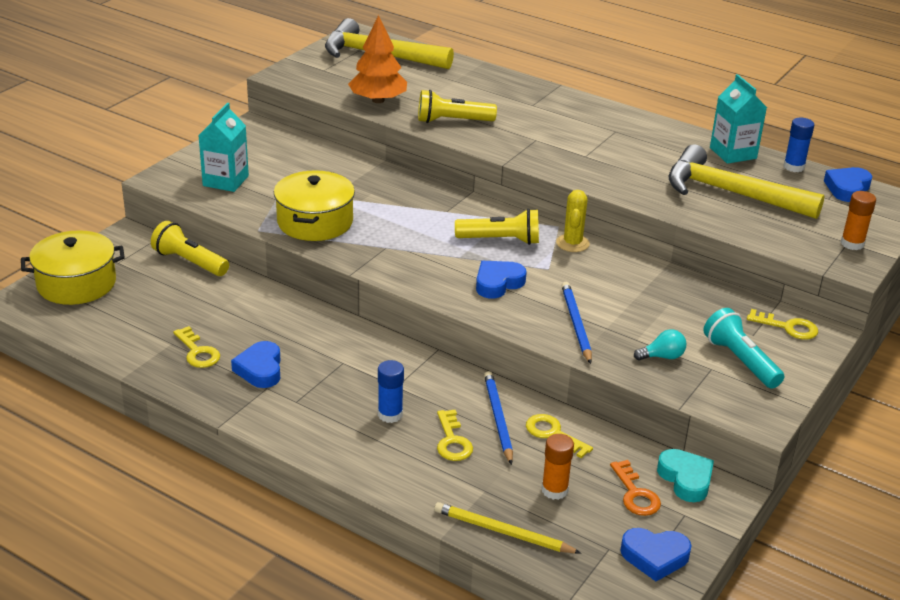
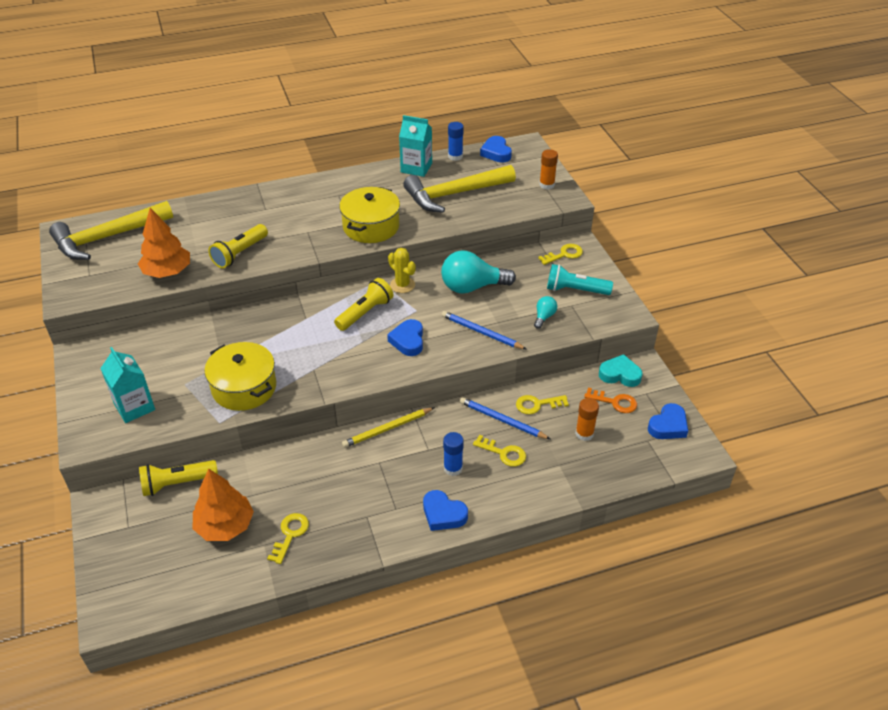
camera: 50 degrees left, 10 degrees up
(76, 283) = (127, 567): yellow pot -> yellow pot (371, 226)
(170, 311) = (225, 525): none -> orange tree
(197, 352) = (290, 534): yellow key -> yellow key turned 75 degrees counterclockwise
(260, 369) = (344, 509): blue heart -> blue heart (443, 514)
(503, 532) = (600, 477): yellow pencil -> yellow pencil (387, 429)
(636, 287) = (472, 287): none -> turquoise light bulb

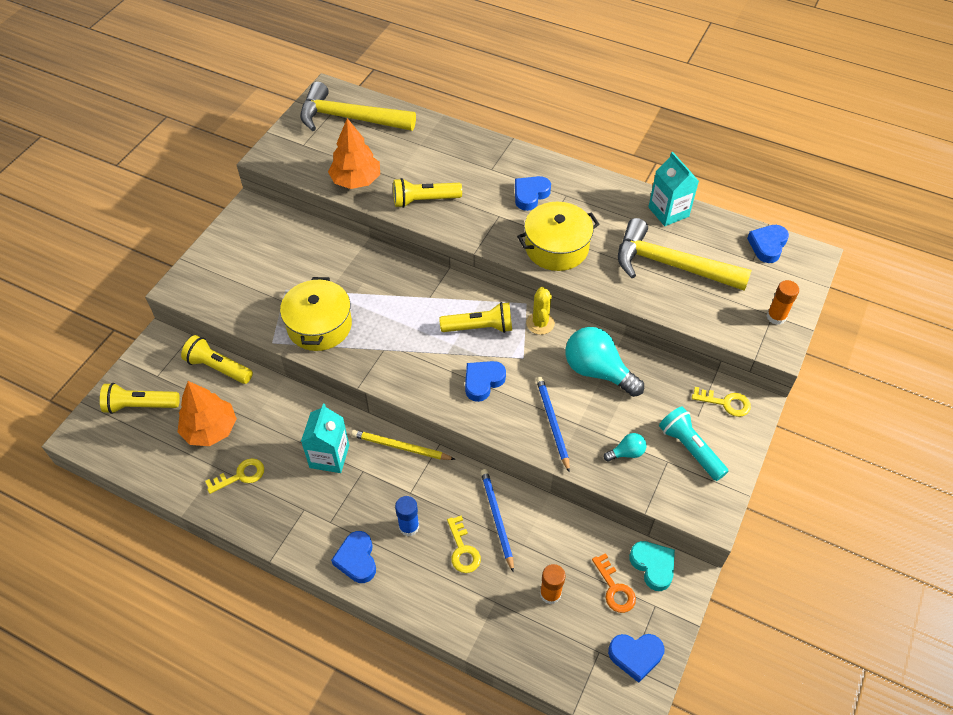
camera: 45 degrees right, 10 degrees up
(134, 407) = (235, 283): turquoise carton -> turquoise carton (329, 456)
(140, 556) = (140, 406): none -> yellow flashlight
(314, 208) = (530, 195): none -> blue heart
(455, 156) = (721, 223): blue glue stick -> none
(537, 404) = (543, 530): yellow key -> none

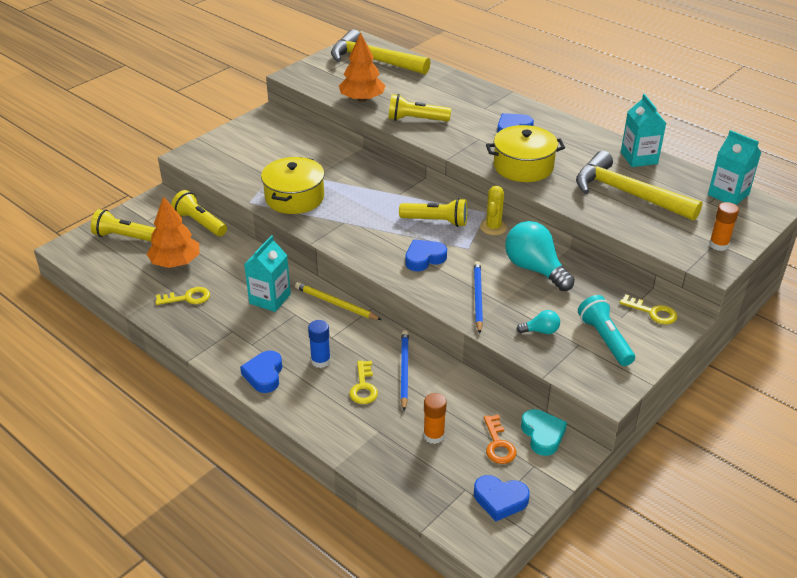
camera: 15 degrees right, 15 degrees down
(767, 245) = (728, 194): blue heart -> turquoise carton

